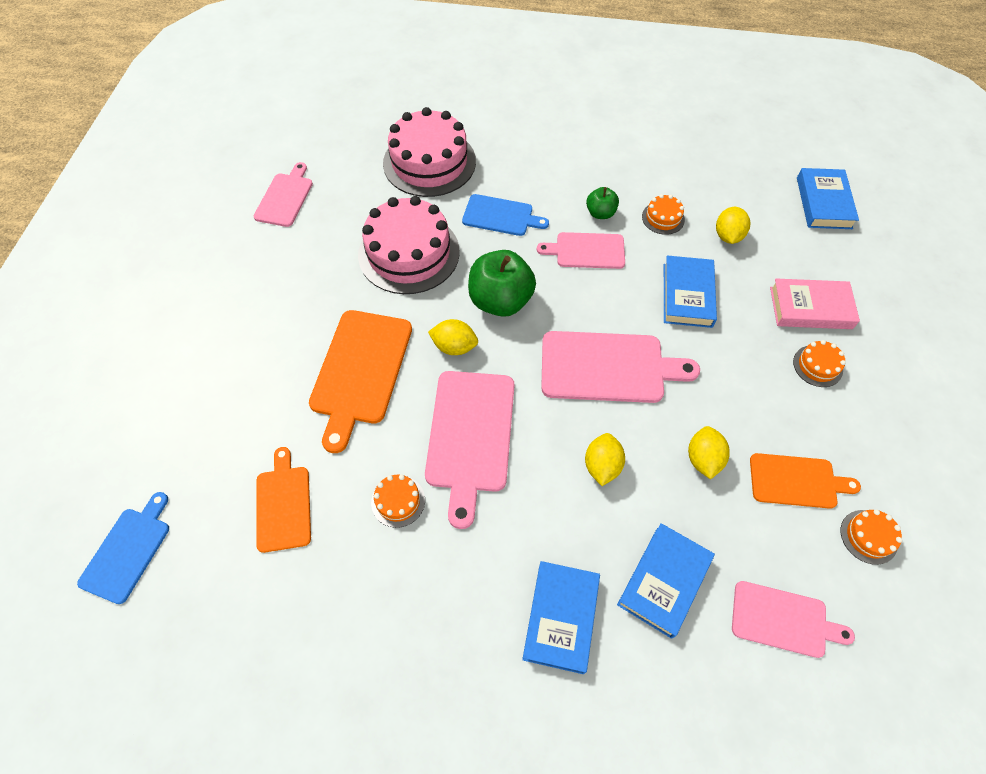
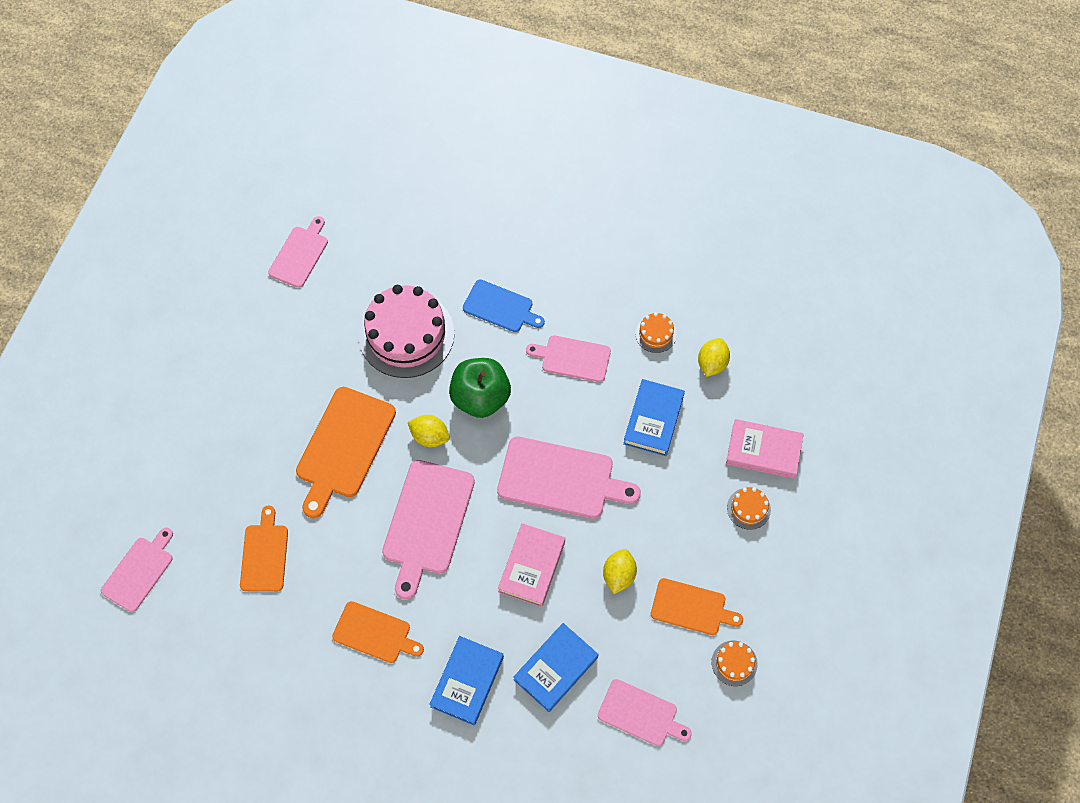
camera: 10 degrees right, 5 degrees up
(128, 551) = (139, 571): blue cutting board -> pink cutting board
(398, 501) = (357, 567): orange cake -> none
(429, 162) = (444, 234): pink cake -> none
(433, 577) = (374, 633): none -> orange cutting board
(600, 213) = (597, 319): green apple -> none
(602, 466) = (531, 566): yellow lemon -> pink book
(823, 203) = (819, 341): blue book -> none

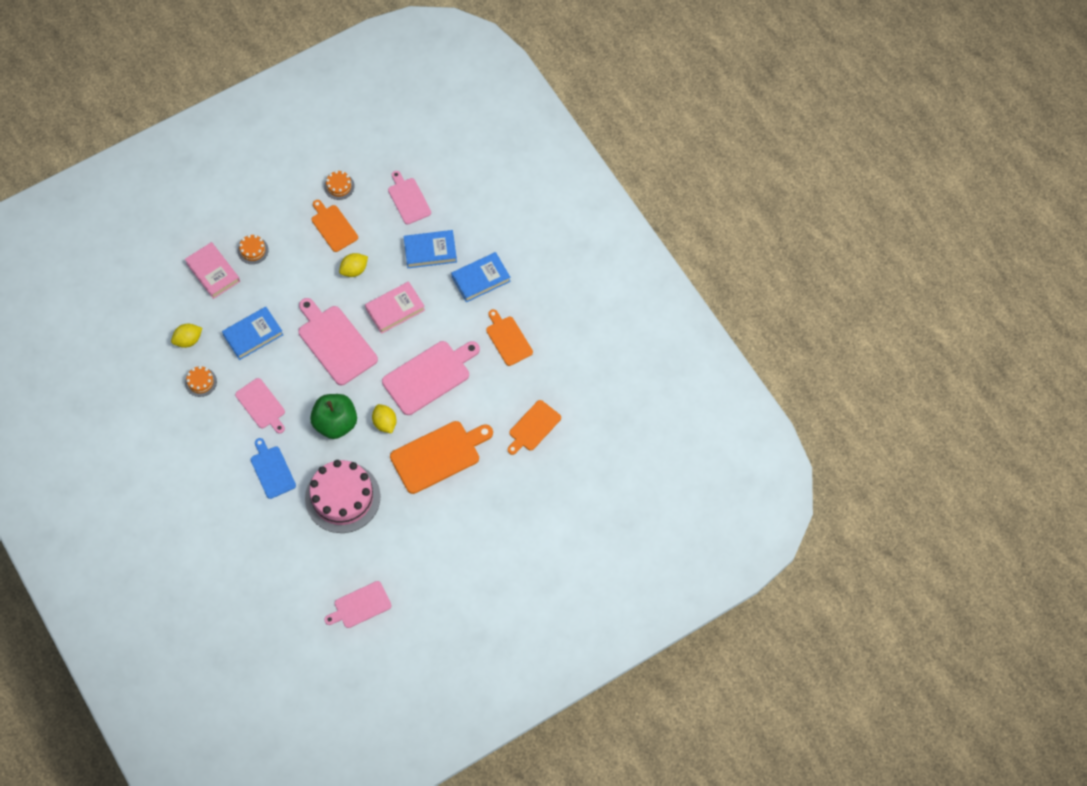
camera: 140 degrees left, 0 degrees up
(139, 571) = (610, 471): pink cutting board -> none

